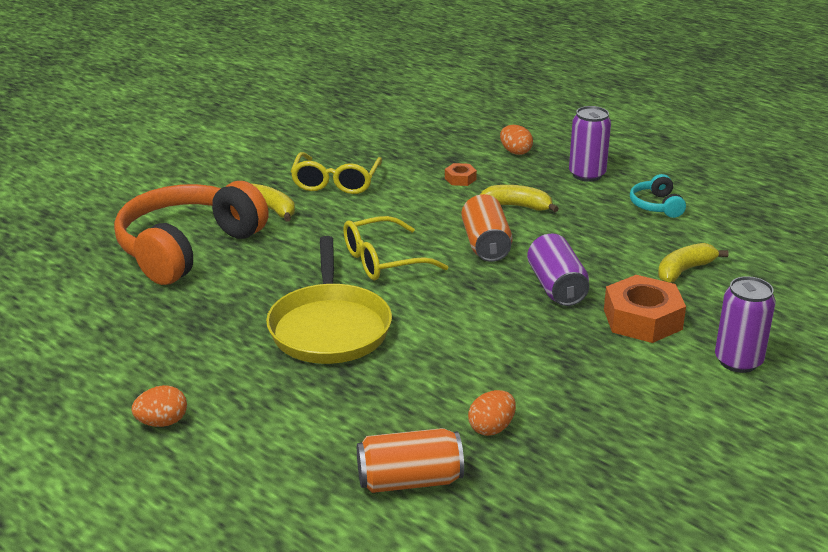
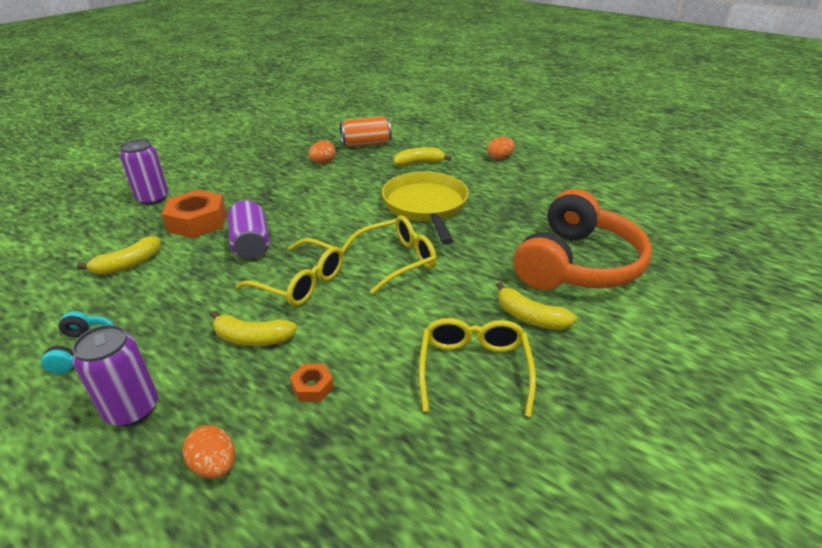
camera: 175 degrees right, 5 degrees up
(315, 417) = (419, 163): none -> yellow banana
(486, 245) = (300, 282): orange can -> yellow glasses

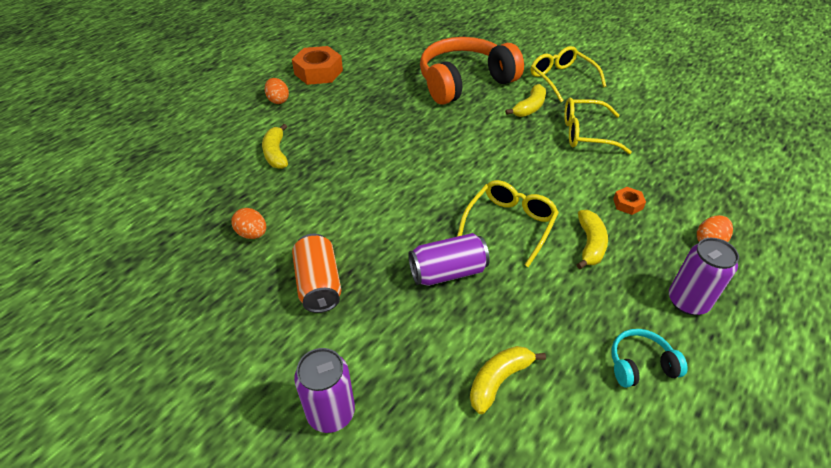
camera: 90 degrees left, 10 degrees up
(128, 264) = (499, 380): yellow banana -> yellow banana turned 90 degrees counterclockwise
(197, 222) = (400, 335): orange nut -> orange nut (318, 72)
(366, 144) = (205, 197): orange can -> orange can (318, 284)
(396, 260) = (469, 167): yellow glasses -> yellow glasses (561, 79)
(426, 206) = (375, 150): yellow pan -> none
(576, 264) = (465, 82): orange headphones -> orange headphones turned 60 degrees counterclockwise

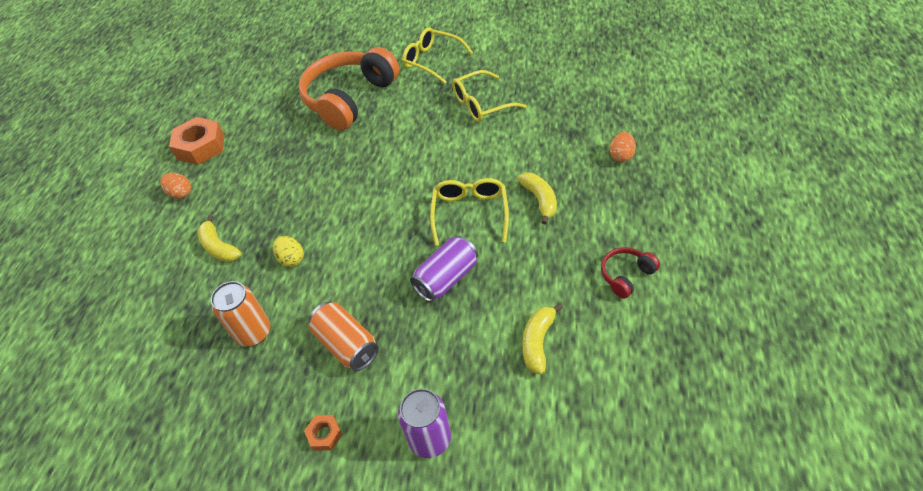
camera: 25 degrees left, 5 degrees up
(252, 234) = (253, 332): orange egg -> orange can
(325, 189) = (291, 259): none -> yellow egg
(529, 107) = (421, 100): yellow banana -> none
(628, 204) = (548, 152): orange nut -> orange nut (325, 434)
(640, 365) = (626, 275): turquoise headphones -> red headphones
(687, 301) = (631, 210): purple can -> none

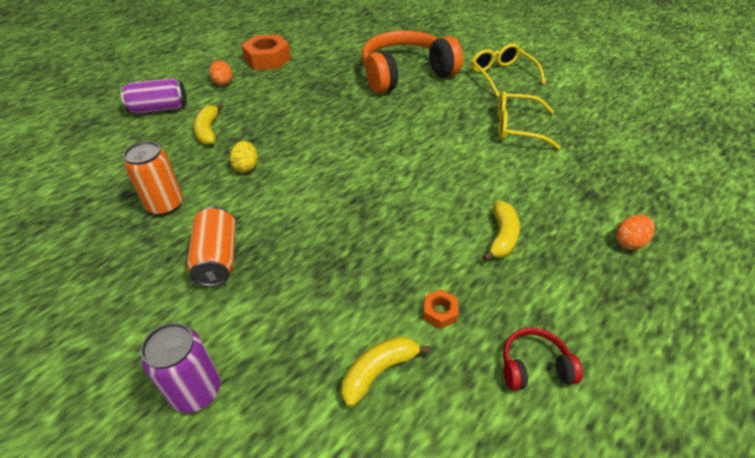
camera: 30 degrees right, 5 degrees down
(325, 434) = (126, 321): orange nut -> orange nut (440, 312)
(446, 278) = (349, 255): purple can -> purple can (159, 109)
(470, 213) = (423, 211): yellow glasses -> none

